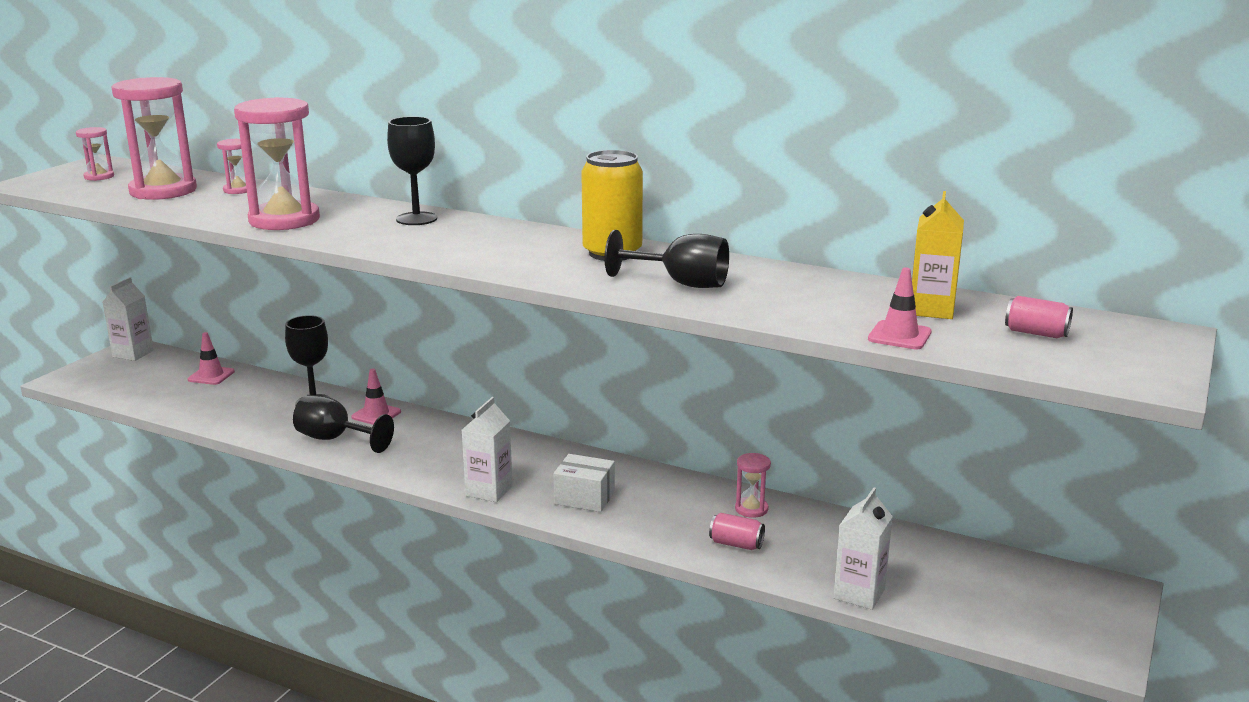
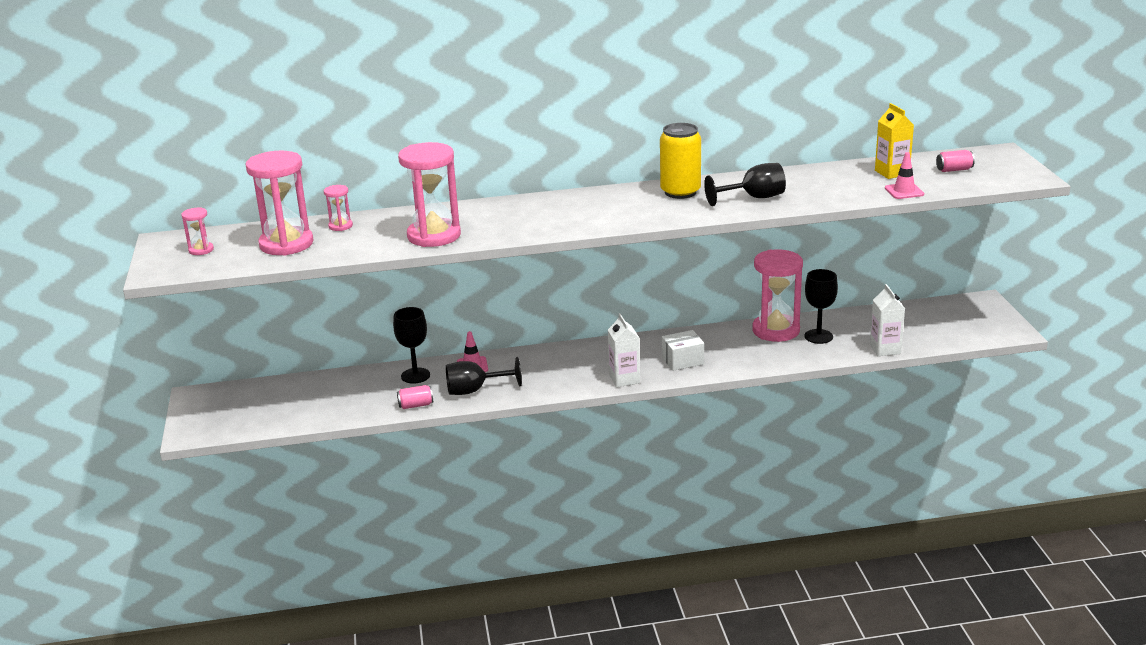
camera: 35 degrees left, 5 degrees up
(133, 354) = (204, 397): white carton -> none
(211, 376) = (302, 388): pink traffic cone -> none
(416, 219) = (516, 207): black goblet -> black goblet (818, 336)
(736, 544) = (796, 351): pink can -> pink can (416, 405)
(751, 509) = (776, 330): pink hourglass -> pink hourglass, size x2.18

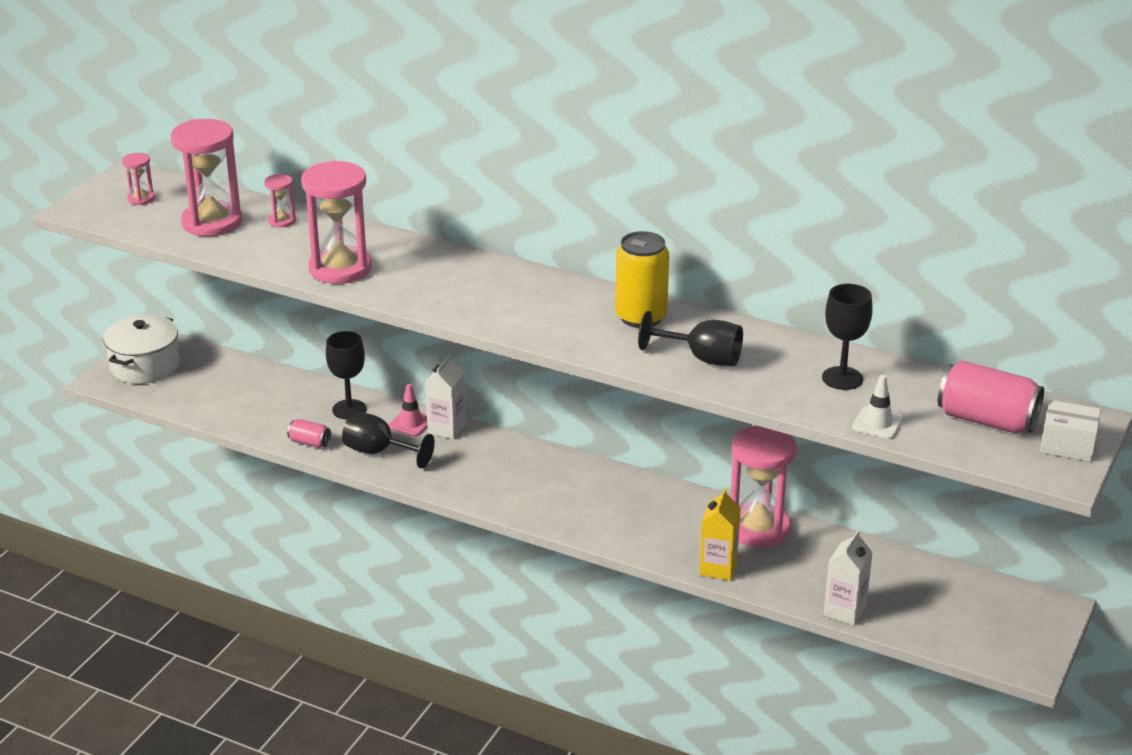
camera: 35 degrees right, 5 degrees up
(212, 412) = (145, 366): none -> white pot
(624, 379) = (528, 509): white carton -> white carton (446, 428)
(682, 360) = (612, 516): white box -> white box (1067, 445)
(818, 336) = (794, 558): black goblet -> black goblet (842, 378)
(892, 172) = (907, 392): yellow carton -> yellow carton (718, 568)
(904, 191) = (877, 423): pink traffic cone -> white traffic cone
(954, 170) = (987, 420): pink can -> pink can, size x2.00

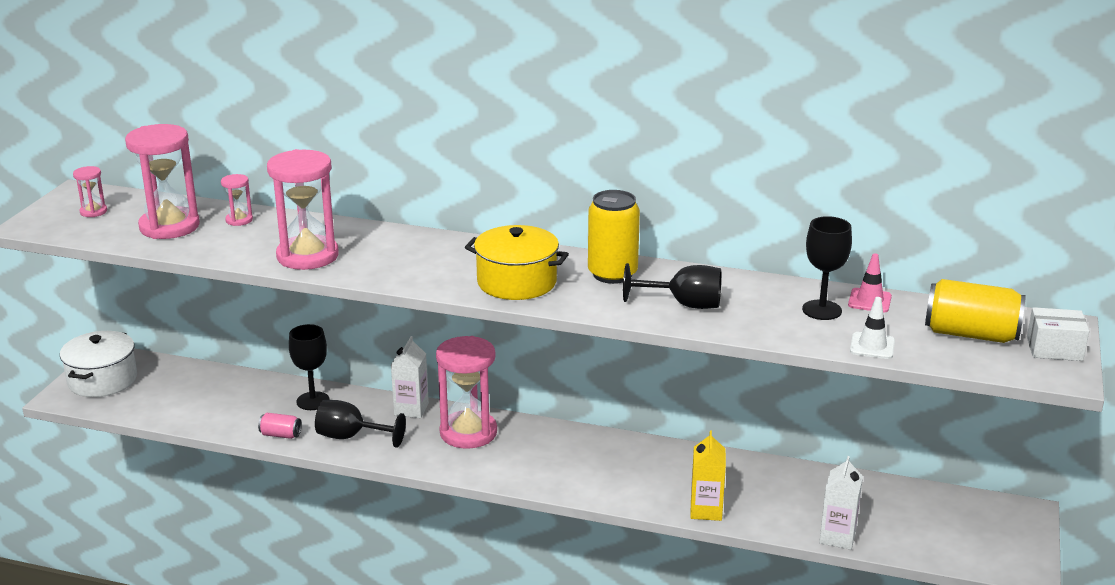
camera: 10 degrees left, 5 degrees down
(411, 423) = (375, 408): pink traffic cone -> pink traffic cone (869, 301)
(540, 317) = (517, 282): none -> yellow pot
(758, 528) = (731, 470): pink hourglass -> pink hourglass (468, 432)
(987, 420) = (970, 334): pink can -> yellow can

